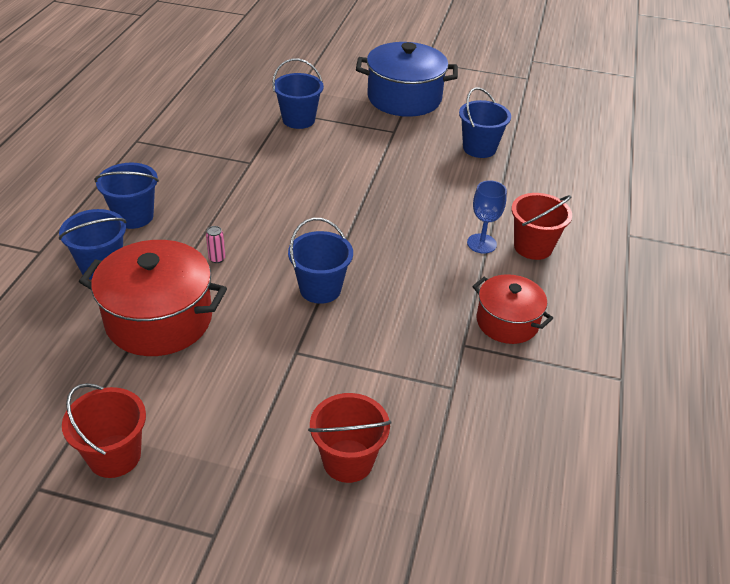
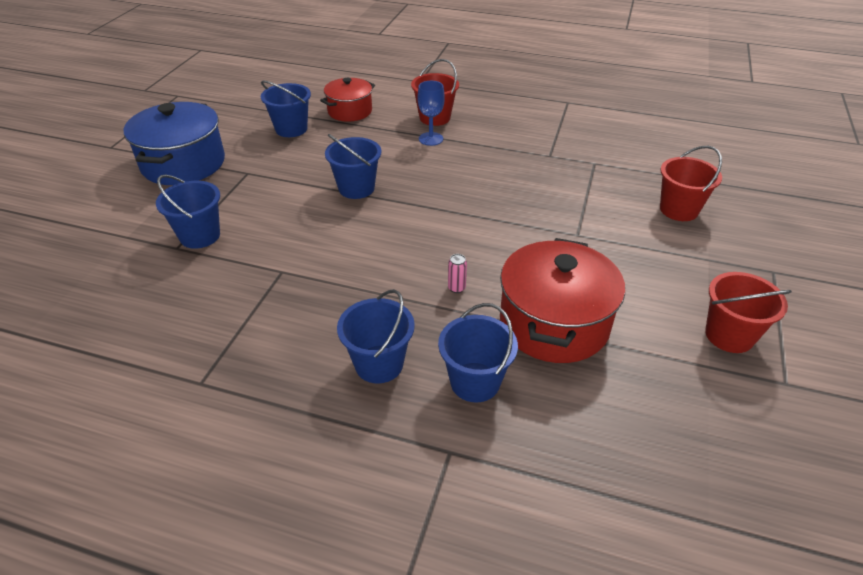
camera: 85 degrees left, 0 degrees up
(320, 289) = (495, 221): blue bucket -> blue bucket (356, 188)
(507, 322) = (522, 136): red pot -> red pot (350, 111)

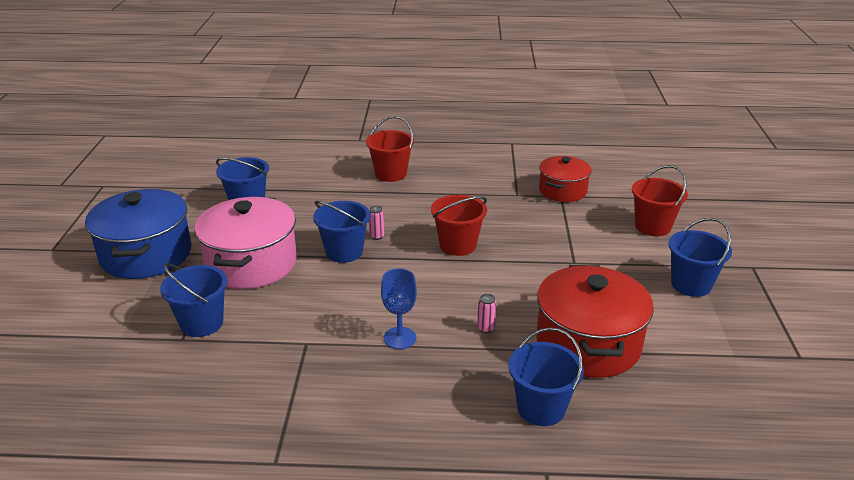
camera: 15 degrees left, 10 degrees down
(268, 186) = (251, 263): none -> pink pot
(350, 111) = (301, 178): red pot -> red pot (562, 191)
(379, 364) = (445, 410): blue bucket -> blue bucket (691, 284)
(393, 178) = (377, 236): none -> pink can
(431, 139) = (396, 194): blue goblet -> blue goblet (400, 338)
(729, 335) = (739, 326): red bucket -> red bucket (458, 245)

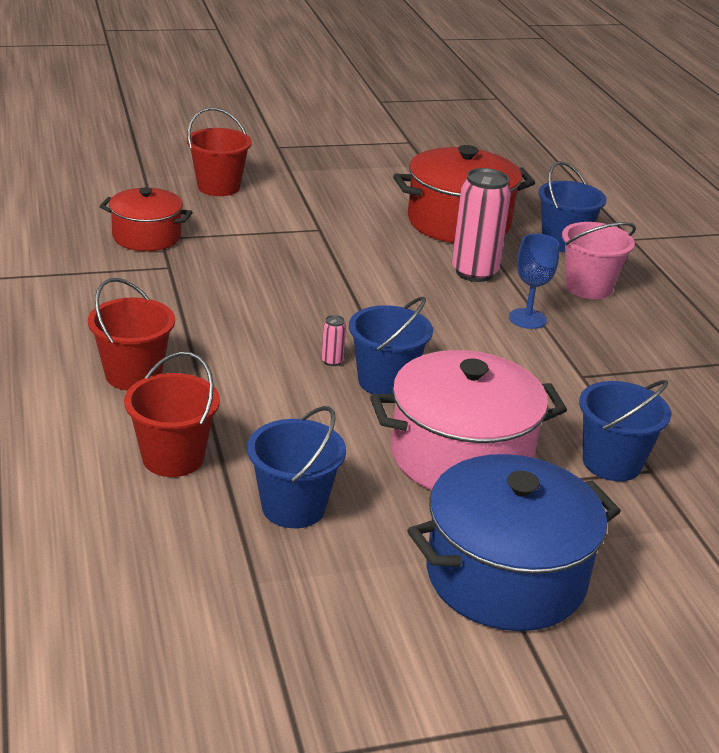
camera: 110 degrees left, 0 degrees up
(443, 395) = (588, 287): none -> pink bucket
(458, 245) = (322, 300): red bucket -> red bucket (173, 458)
(485, 328) = (474, 272): pink can -> pink can, size x2.46
(691, 284) = (327, 174): blue bucket -> none

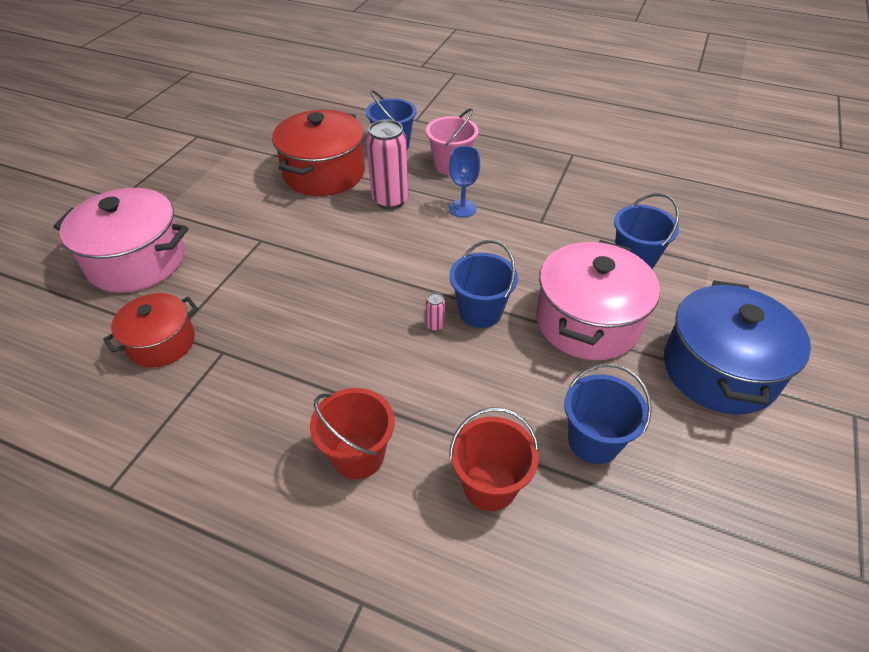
camera: 50 degrees left, 15 degrees up
(218, 187) = (137, 261): red bucket -> pink pot

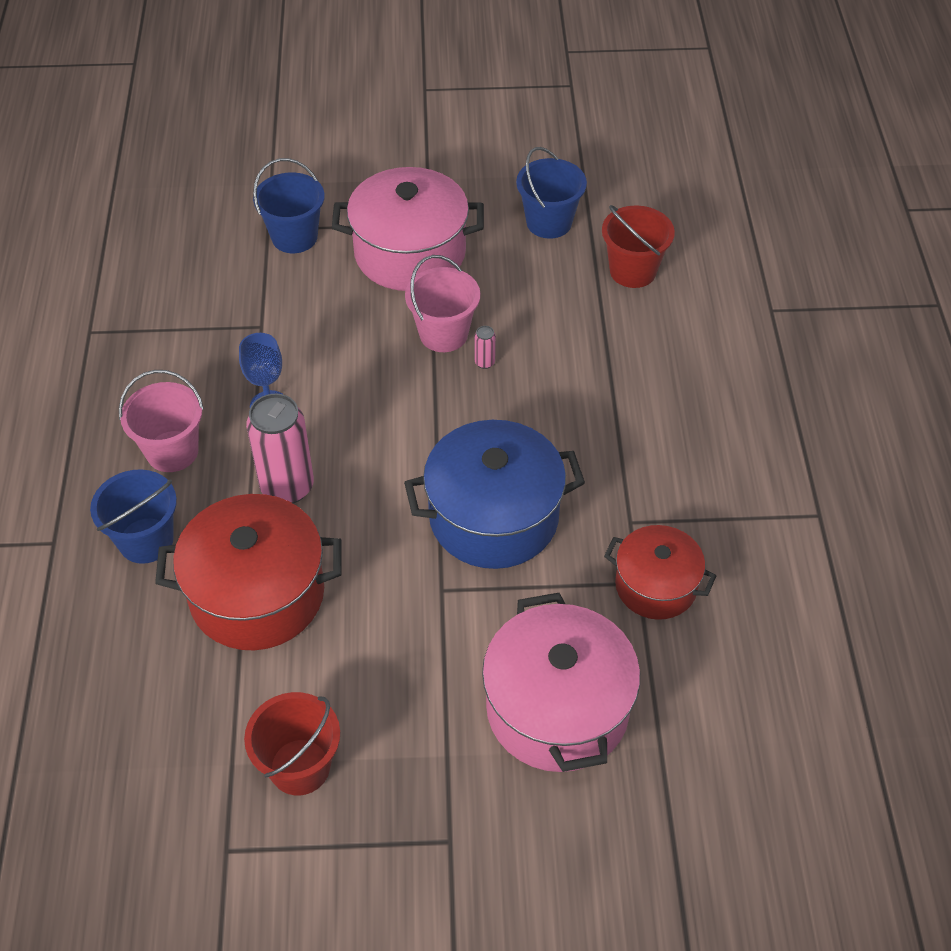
camera: 115 degrees left, 5 degrees up
(358, 455) = (665, 360): red bucket -> red bucket (300, 767)
(480, 312) = (443, 334): blue bucket -> pink bucket
(719, 370) = (421, 162): blue pot -> blue pot (493, 517)

